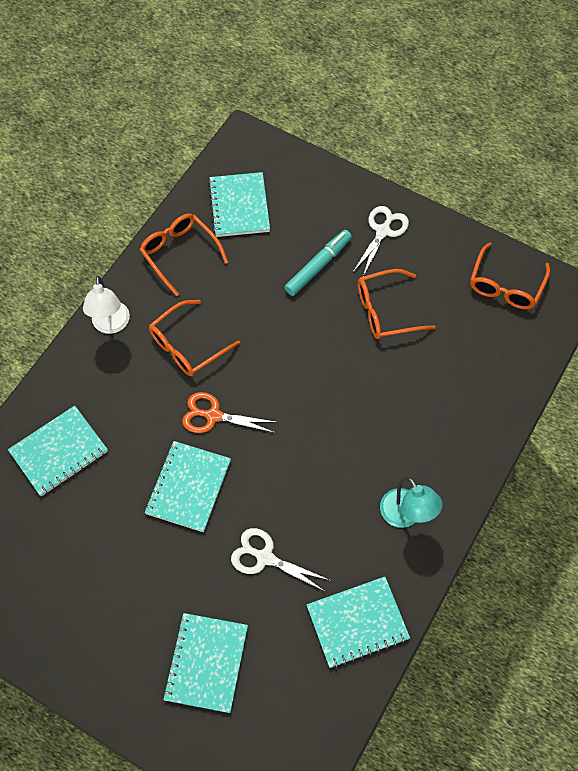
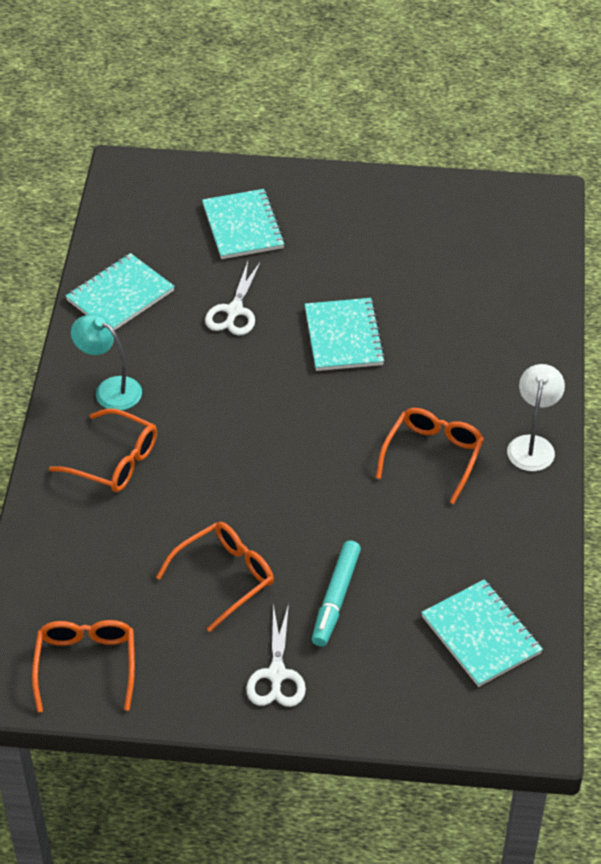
camera: 155 degrees right, 15 degrees down
(59, 452) = (492, 319): turquoise notebook -> none
(111, 325) = (532, 445): white lamp -> white lamp turned 45 degrees clockwise
(179, 253) = (513, 549): orange glasses -> orange glasses (115, 461)
(213, 416) = (359, 403): orange scissors -> none
(265, 557) = (234, 311): white scissors -> white scissors turned 105 degrees clockwise

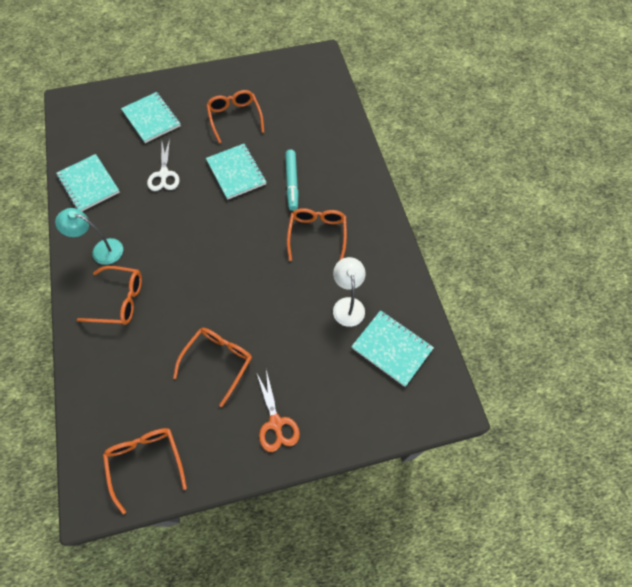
camera: 20 degrees left, 15 degrees up
(120, 295) = (89, 184): turquoise notebook -> turquoise notebook turned 60 degrees counterclockwise
(276, 675) = (276, 423): white scissors -> orange scissors
(335, 598) = (294, 353): turquoise marker -> turquoise marker (292, 183)
(371, 257) = (235, 117): none -> orange glasses
(532, 445) = (372, 210): white lamp -> white lamp (347, 305)

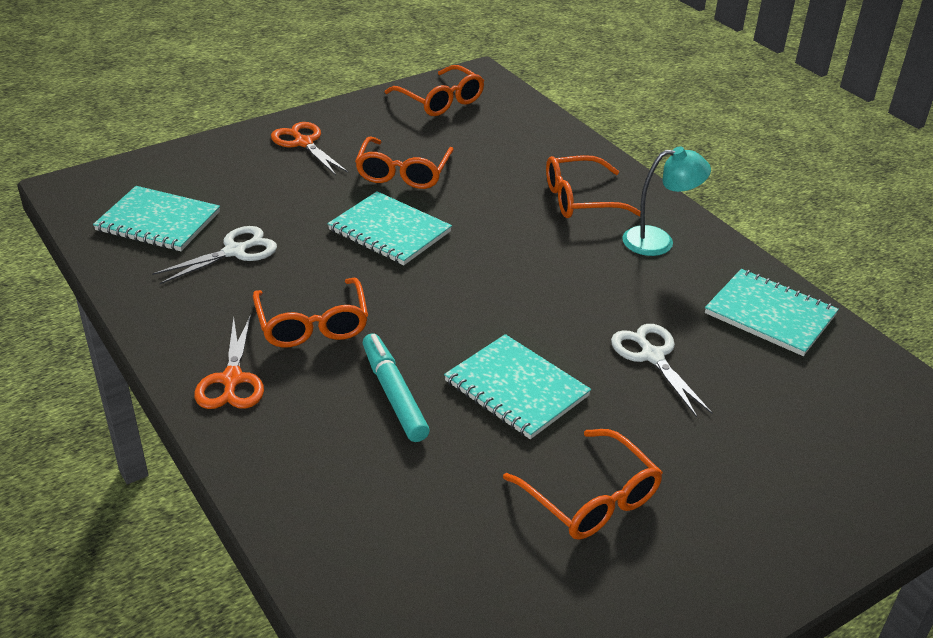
camera: 160 degrees right, 25 degrees down
(151, 118) = (772, 452): turquoise notebook -> turquoise notebook (389, 231)
(347, 305) = (235, 251): white lamp -> white scissors
(364, 209) = (232, 380): none -> orange scissors

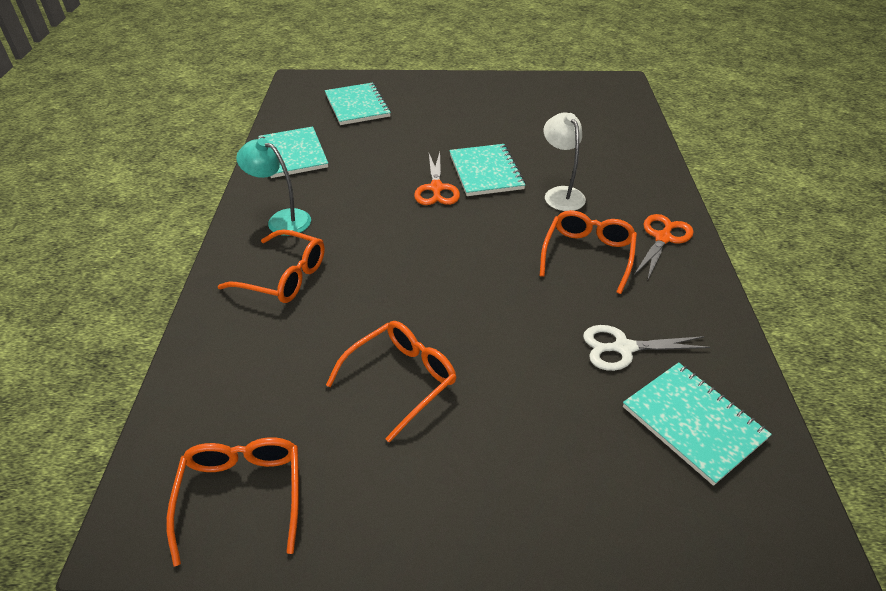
camera: 145 degrees left, 5 degrees up
(304, 143) = (472, 489): orange scissors -> orange scissors (436, 188)
(389, 231) = (471, 313): turquoise notebook -> turquoise notebook (357, 106)
(394, 394) = (560, 194): turquoise marker -> white lamp
(591, 499) = (497, 121): orange glasses -> none
(652, 356) = (390, 159): white scissors -> none

